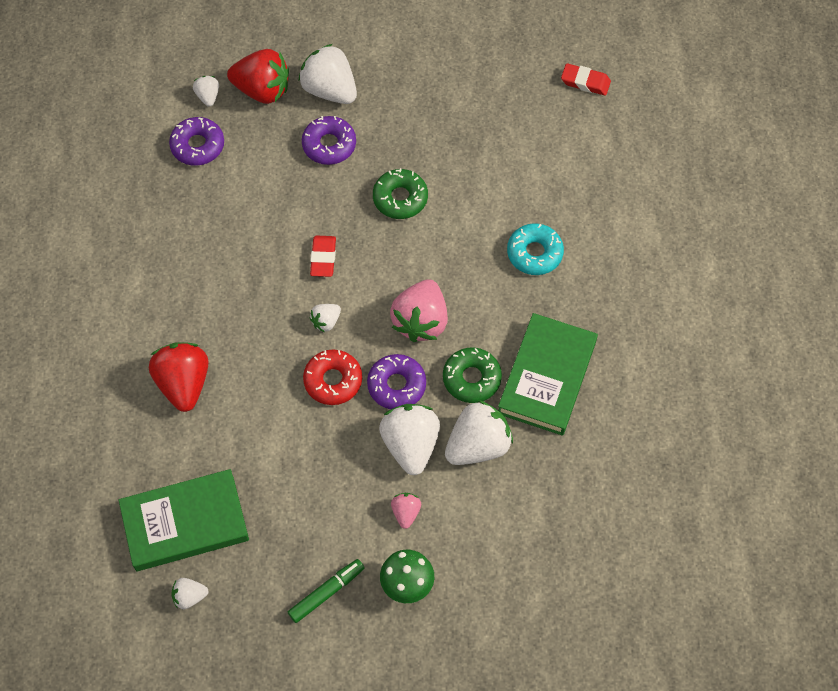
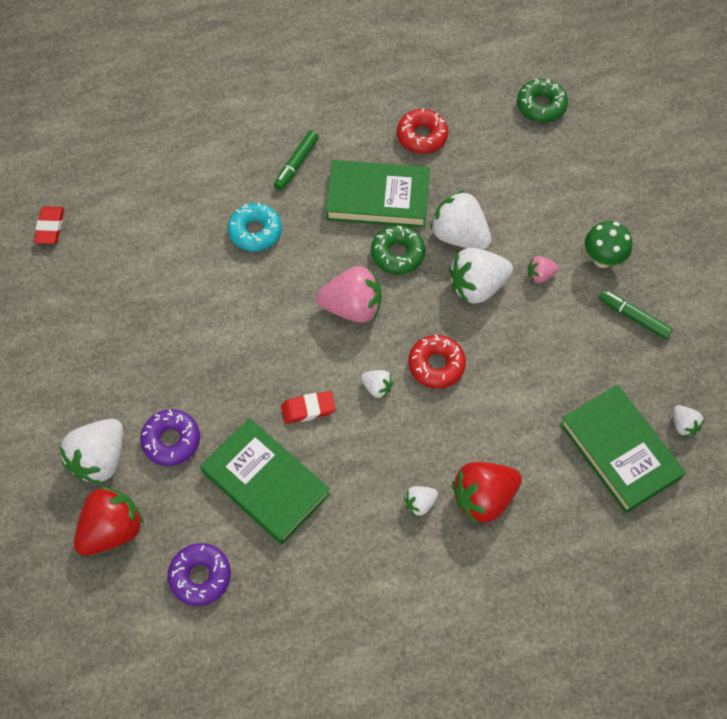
camera: 105 degrees left, 0 degrees up
(208, 96) = (131, 586): white strawberry -> white strawberry (420, 503)
(262, 90) = (112, 529): red strawberry -> red strawberry turned 45 degrees clockwise
(263, 209) = (266, 483): none -> green book
(396, 385) = (423, 311): purple donut -> none
(400, 198) = (222, 357): green donut -> green donut (541, 106)
(611, 308) = (296, 164): none -> green marker
(620, 443) = (422, 136): none -> red donut

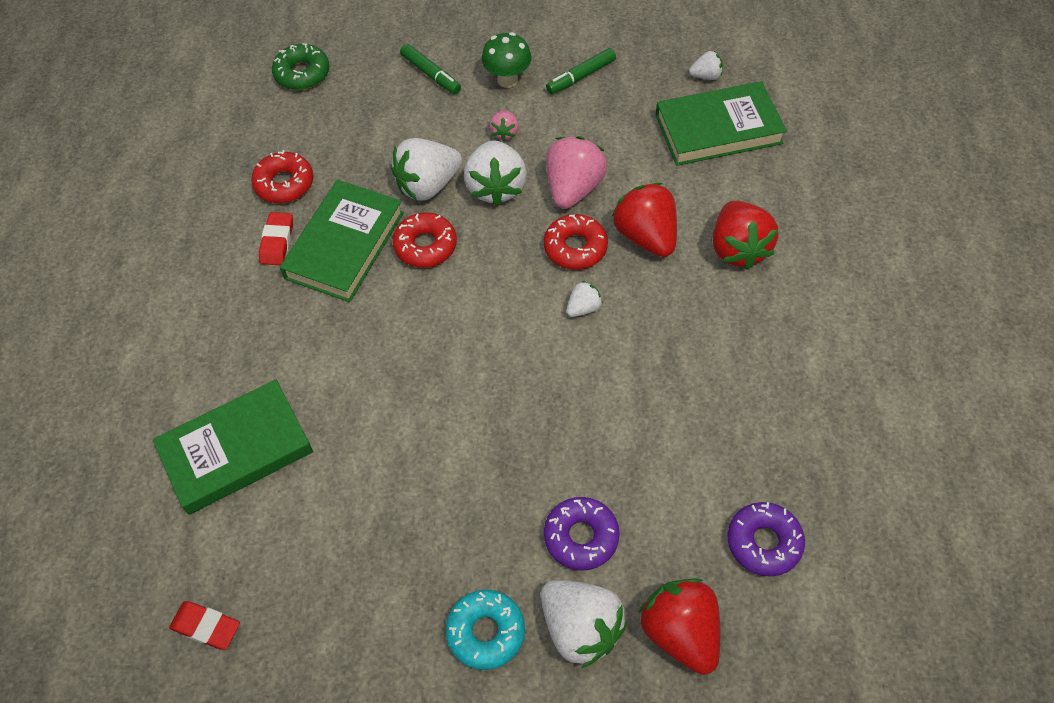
camera: 70 degrees left, 5 degrees down
(255, 231) = (331, 379): turquoise donut -> turquoise donut (486, 632)
(266, 483) = (666, 446): green book -> green book (236, 450)
(296, 164) = (257, 313): green marker -> green marker (431, 74)
(308, 409) = (587, 381): red eraser -> red eraser (277, 242)
(352, 307) = (475, 305): pink strawberry -> pink strawberry (573, 188)
(397, 254) = (425, 246): green donut -> red donut
(420, 503) = (729, 305): white strawberry -> none
(469, 418) = (646, 236): none -> red strawberry

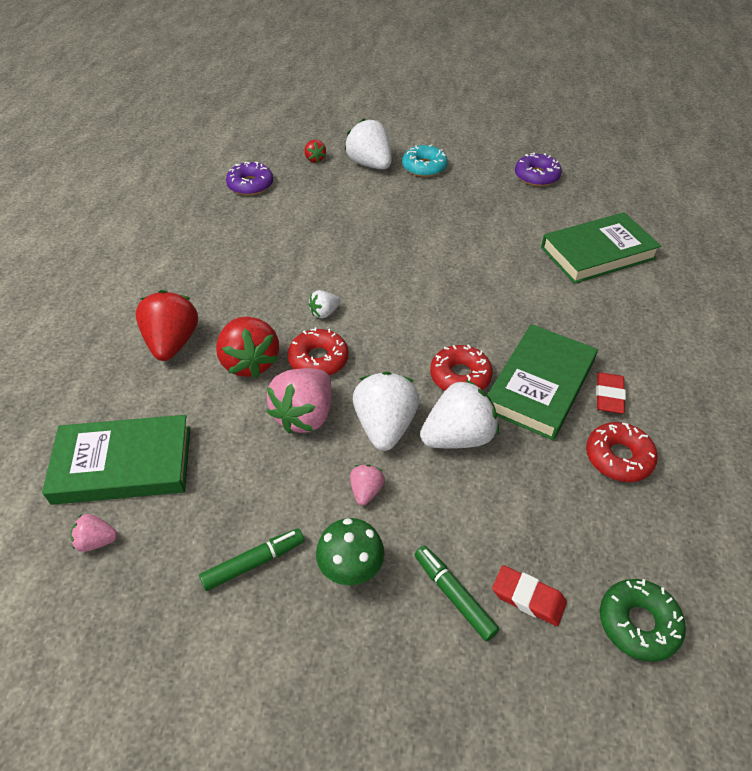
camera: 175 degrees left, 10 degrees down
(206, 627) = (589, 181): red eraser -> red eraser (528, 598)
(581, 537) = (360, 196): purple donut -> purple donut (536, 176)
(680, 632) = (315, 159): red strawberry -> red strawberry, size x0.49
(706, 76) = (97, 541): white strawberry -> pink strawberry

